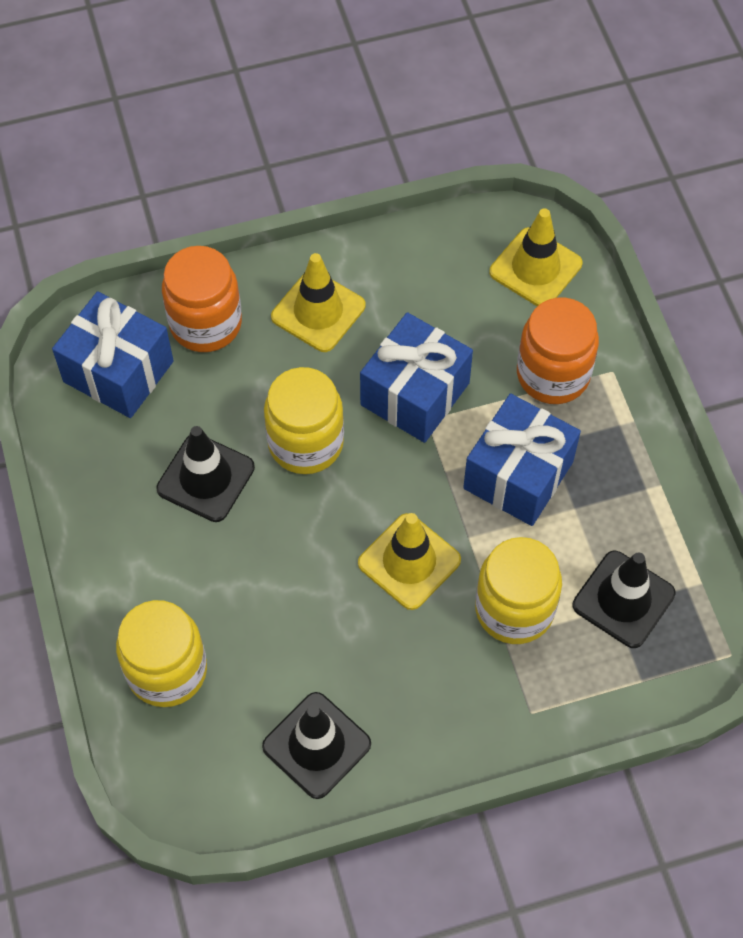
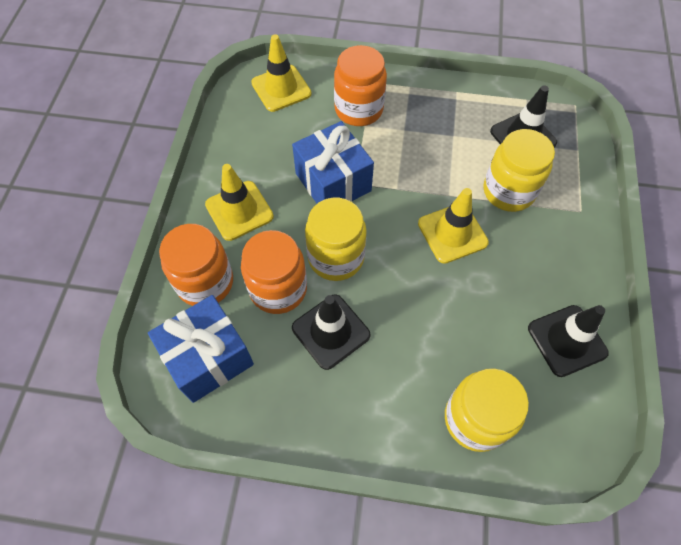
camera: 65 degrees left, 0 degrees up
(233, 400) = (278, 289): none -> orange jar
(518, 475) = (418, 153): blue gift -> none

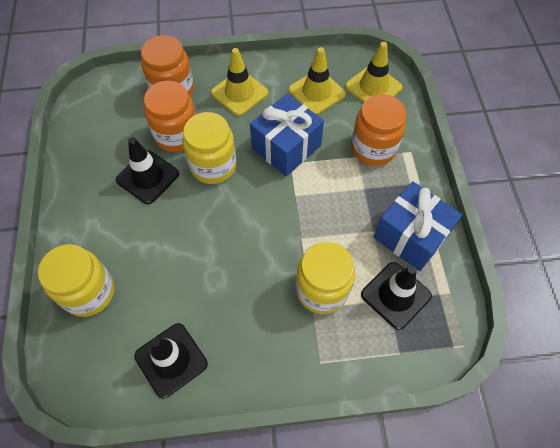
camera: 75 degrees right, 0 degrees up
(208, 358) = (115, 109): blue gift -> blue gift (410, 236)
(452, 233) = (260, 248): yellow traffic cone -> yellow traffic cone (316, 92)

